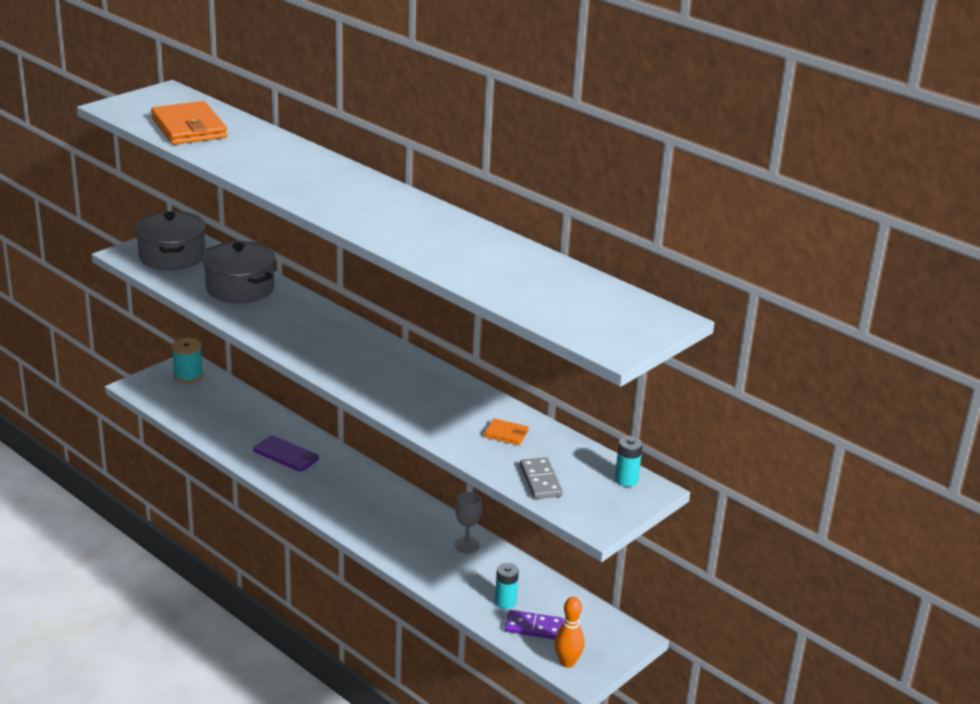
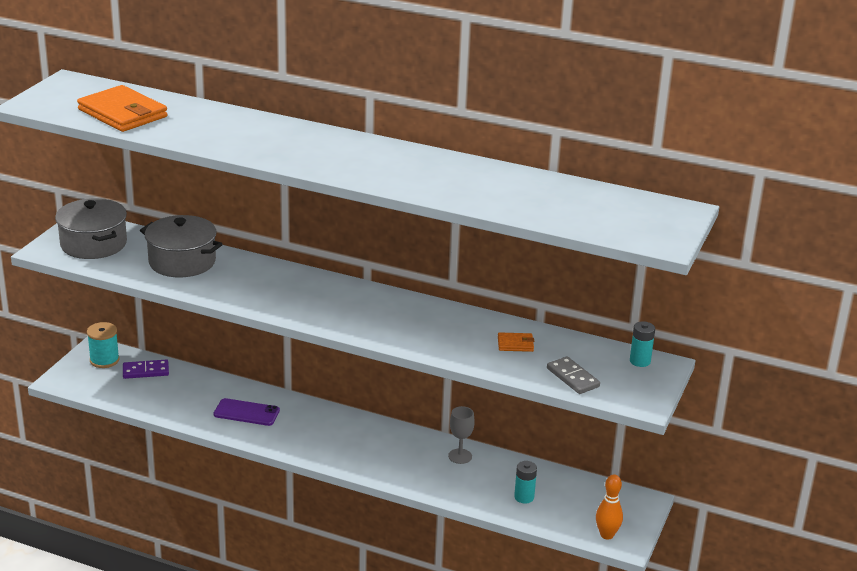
camera: 20 degrees left, 0 degrees up
(533, 627) = (561, 512): purple domino -> purple domino (145, 371)

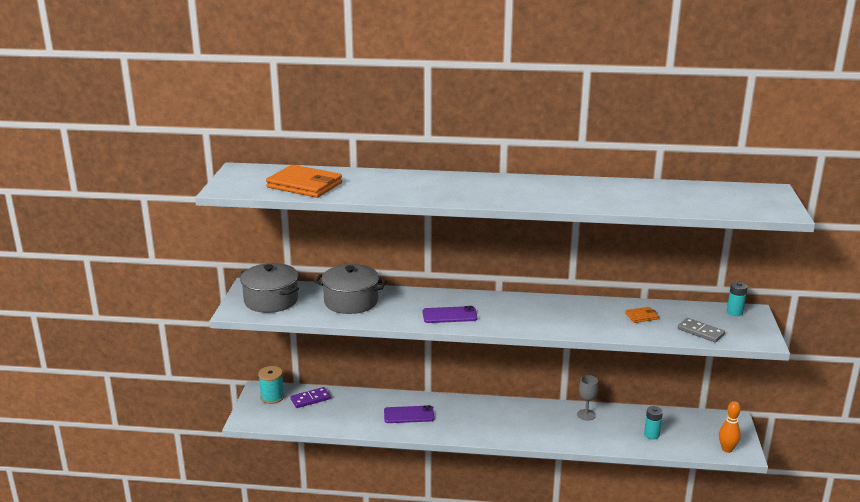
camera: 15 degrees left, 5 degrees down
(283, 299) = (449, 315): none -> purple phone

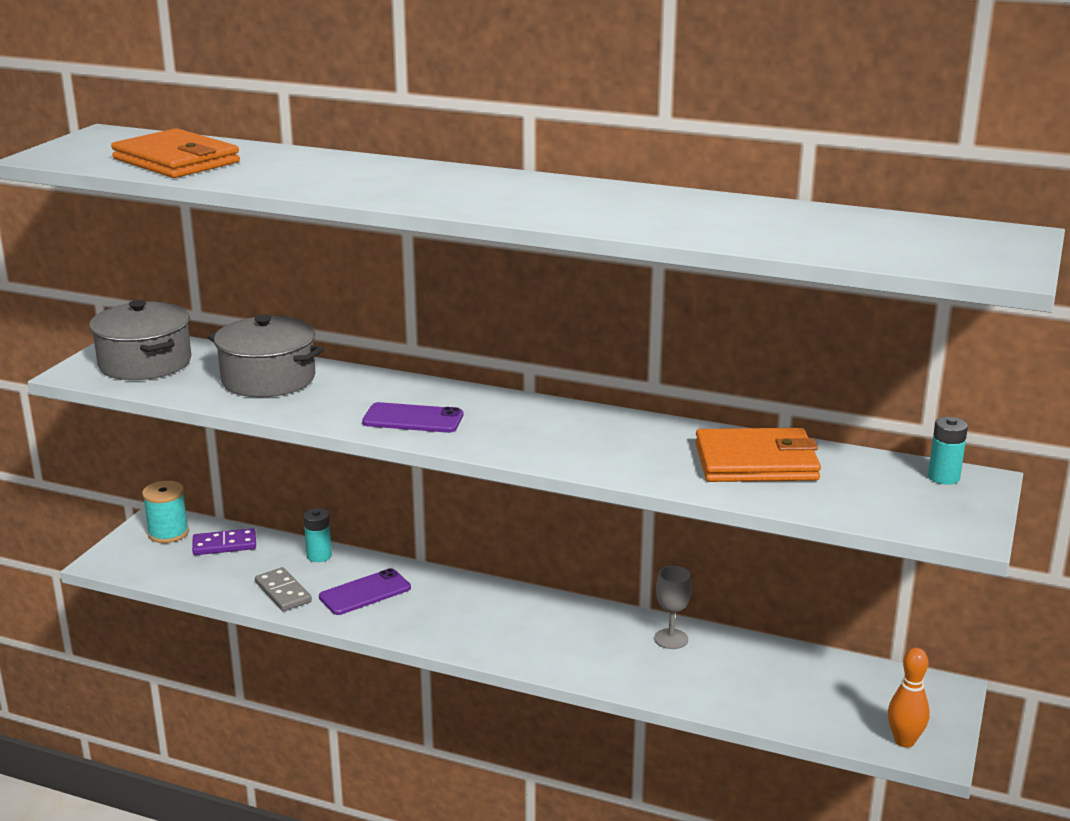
camera: 15 degrees right, 0 degrees up
(409, 415) = (365, 592): purple phone -> purple phone turned 45 degrees counterclockwise
(641, 316) = (756, 462): orange wallet -> orange wallet, size x2.19
(651, 435) = (772, 692): turquoise battery -> turquoise battery (319, 556)
(700, 332) = (851, 502): grey domino -> grey domino (283, 592)

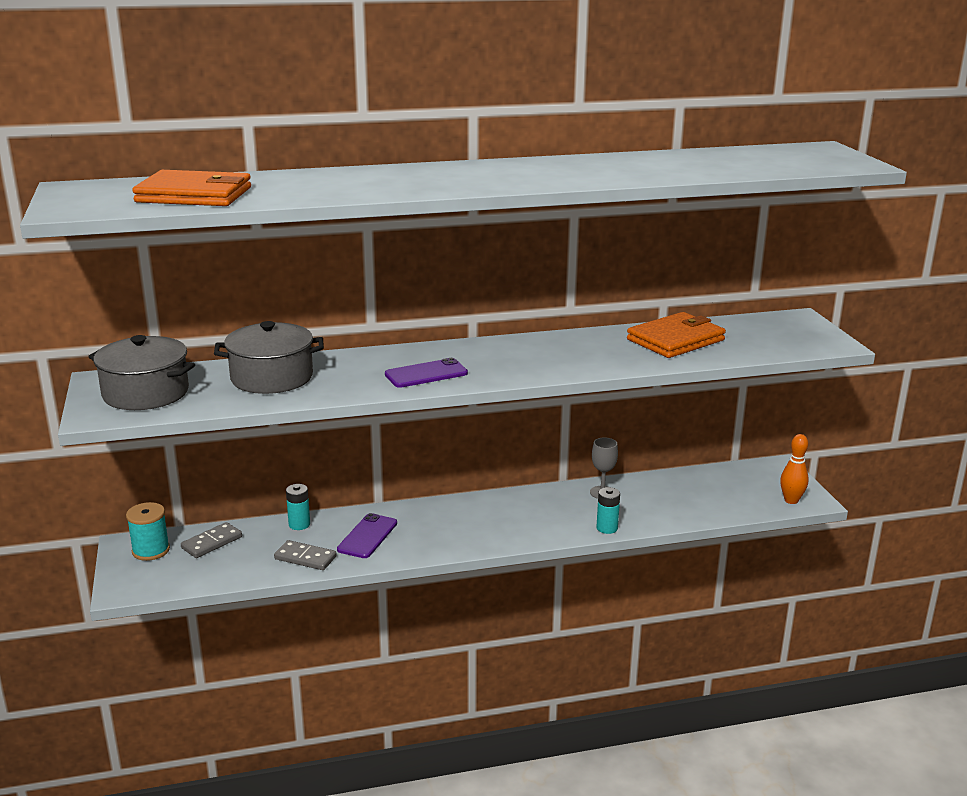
camera: 35 degrees left, 0 degrees up
(224, 545) = (212, 542): purple domino -> grey domino
(943, 477) = (780, 320): turquoise battery -> turquoise battery (607, 528)

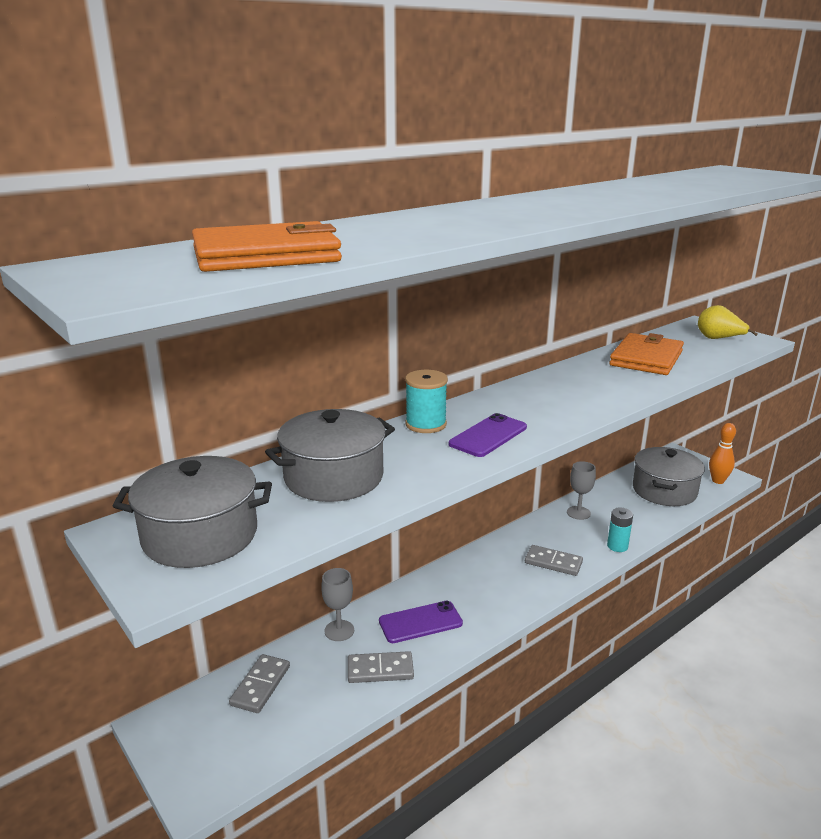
camera: 25 degrees left, 0 degrees up
(151, 550) = (194, 722): turquoise spool -> turquoise spool (426, 424)
(299, 524) = (339, 630): turquoise battery -> grey goblet
(367, 536) = (420, 622): purple phone -> purple phone turned 75 degrees clockwise
(529, 525) = (553, 562): none -> grey domino
(717, 495) = (664, 491): none -> grey pot
(789, 335) = (718, 339): none -> yellow pear

